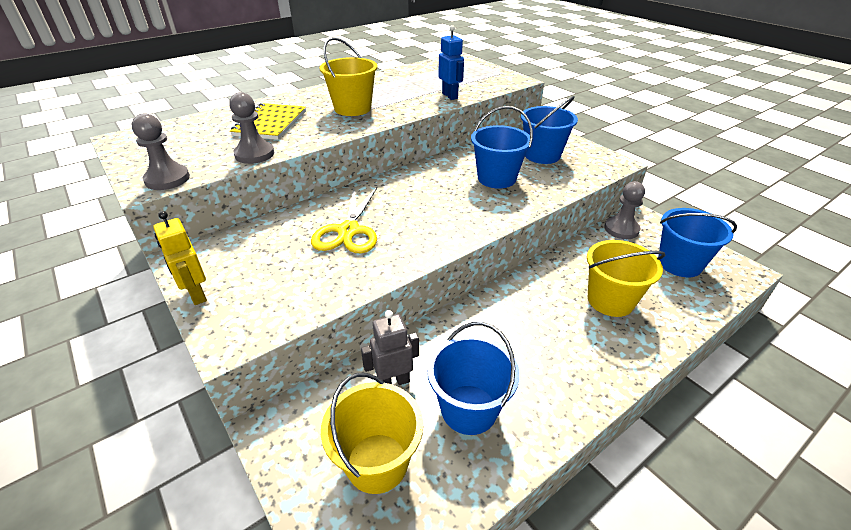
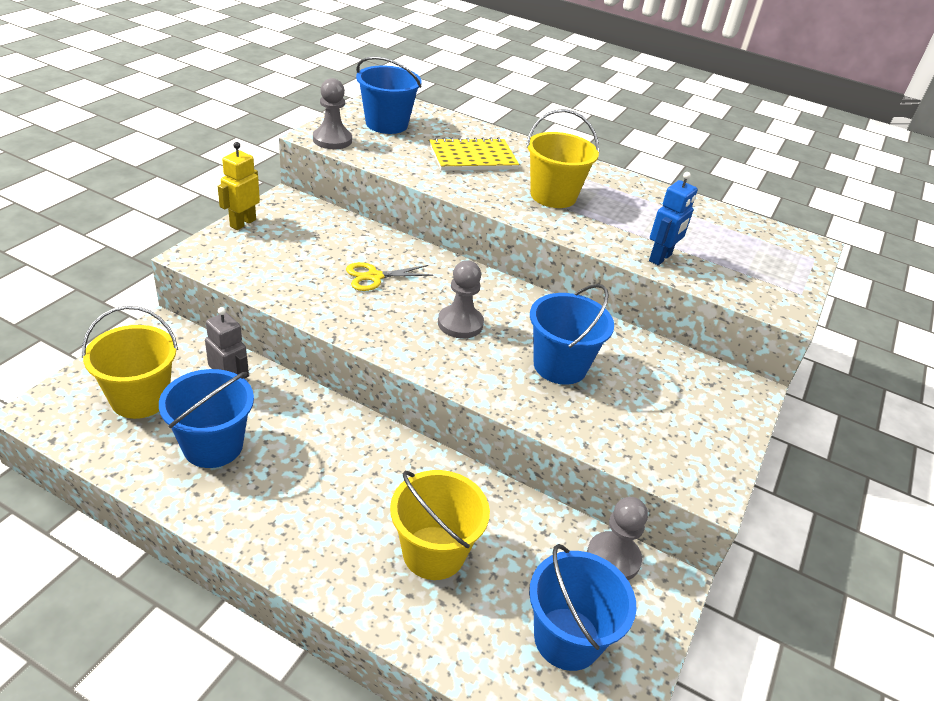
camera: 60 degrees right, 0 degrees up
(254, 154) = (403, 167): grey pawn -> grey pawn (460, 323)
(348, 231) = (374, 277): yellow scissors -> yellow scissors, size x0.66
(542, 155) = (661, 402): blue bucket -> blue bucket (386, 124)

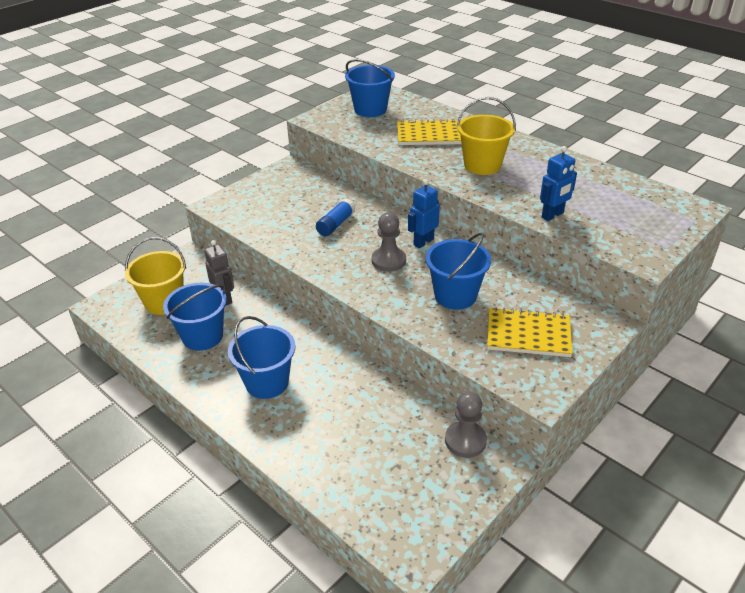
camera: 20 degrees right, 0 degrees up
(242, 223) = (253, 183): yellow robot -> none
(332, 140) = (324, 122): grey pawn -> none
(374, 277) = (336, 224): yellow scissors -> blue glue stick
(433, 553) = (331, 421): yellow bucket -> none
(495, 296) = (423, 242): none -> blue robot
(567, 638) = (410, 489): blue bucket -> blue bucket (267, 382)
(665, 411) = (528, 334): none -> yellow notebook

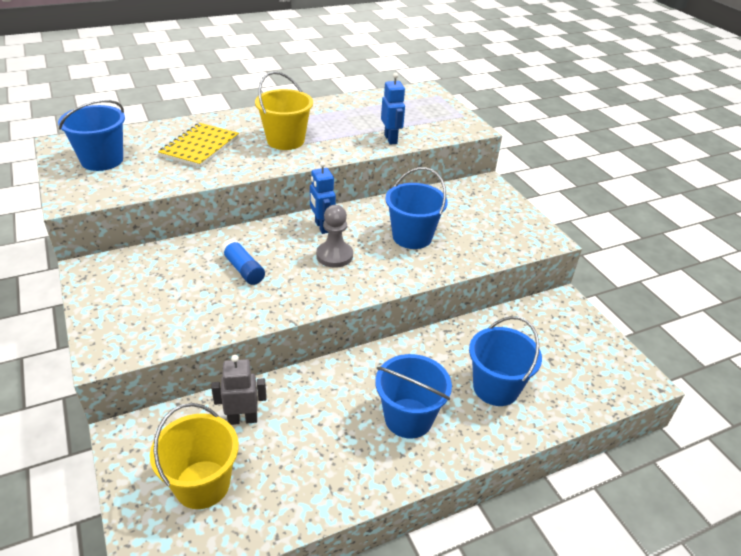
camera: 70 degrees left, 0 degrees up
(202, 336) = (299, 457): blue bucket -> blue bucket (496, 388)
(465, 440) = (536, 312): grey pawn -> none
(528, 334) = (481, 220): yellow notebook -> none

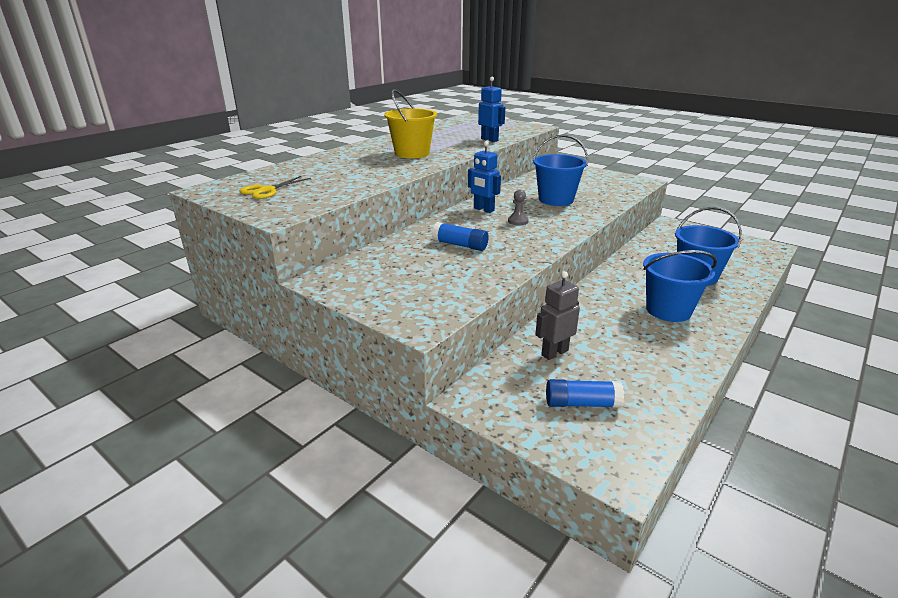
camera: 25 degrees left, 10 degrees down
(102, 160) = (267, 190): blue bucket -> yellow scissors
(200, 147) = (345, 168): yellow notebook -> none
(202, 484) = (582, 403): yellow bucket -> blue glue stick
(334, 256) = (518, 221): grey pawn -> grey pawn, size x0.61

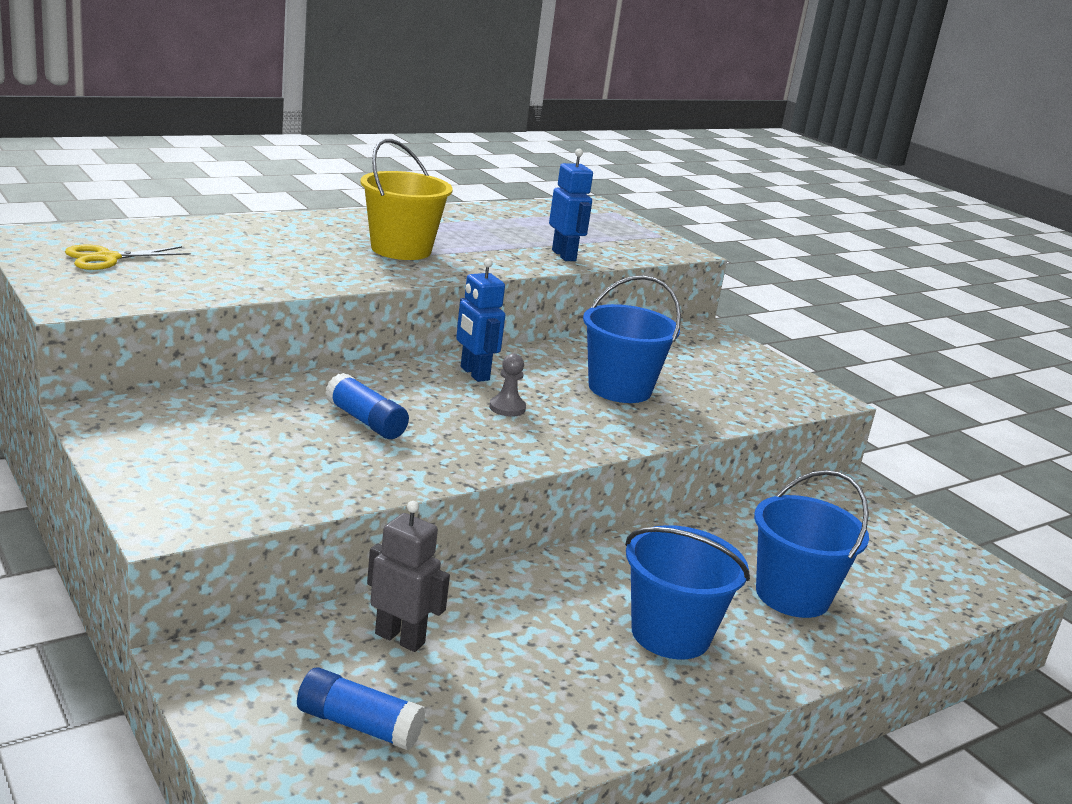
camera: 15 degrees right, 5 degrees down
(554, 353) = (400, 638): grey robot -> grey robot turned 45 degrees clockwise

